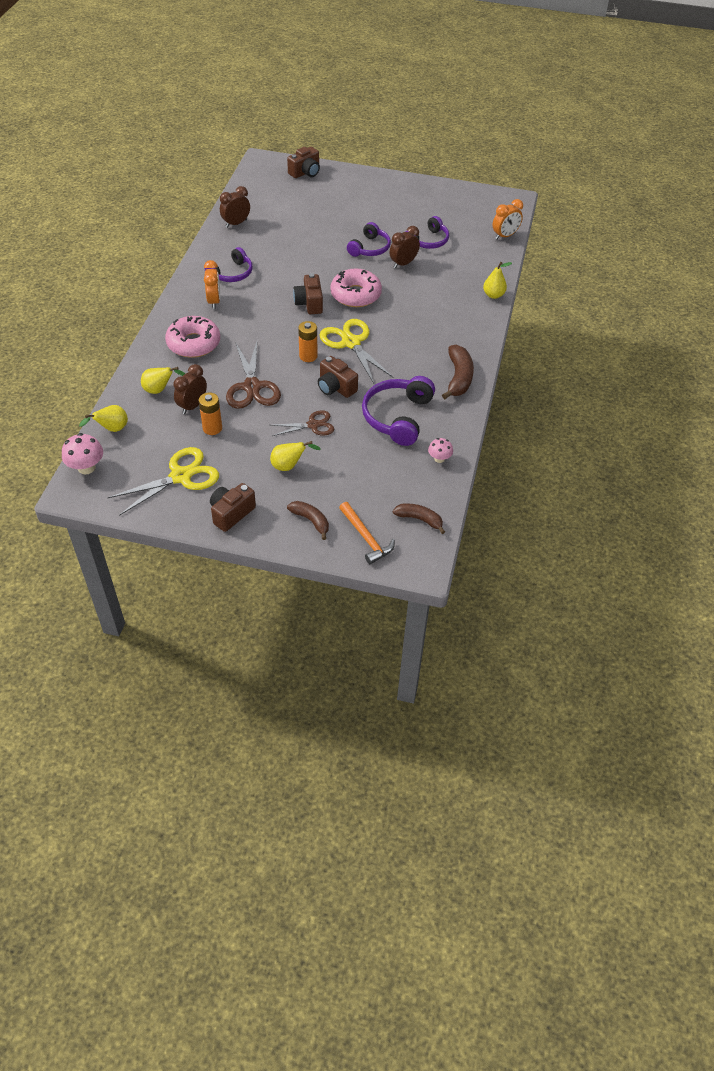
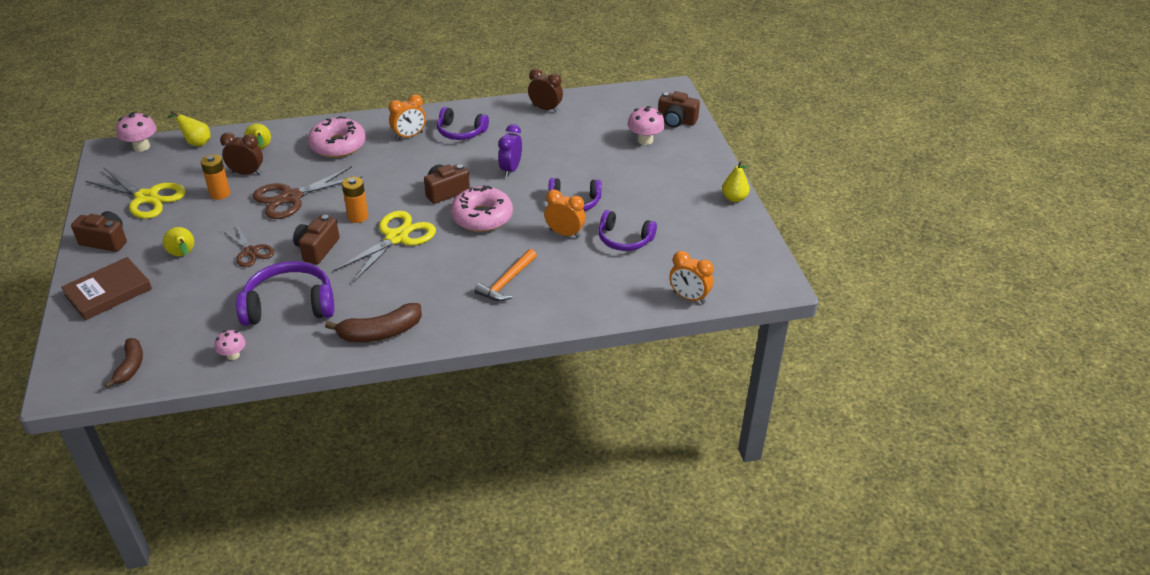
camera: 65 degrees right, 10 degrees down
(305, 264) = (510, 169): none -> purple clock
(311, 521) = (108, 292): brown banana -> brown book
(318, 194) = (645, 140): none -> pink mushroom
(366, 538) = (93, 336): orange hammer -> orange hammer (506, 282)
(403, 263) = (564, 233): brown clock -> orange clock
(493, 295) = (557, 319): yellow pear -> yellow pear (734, 198)

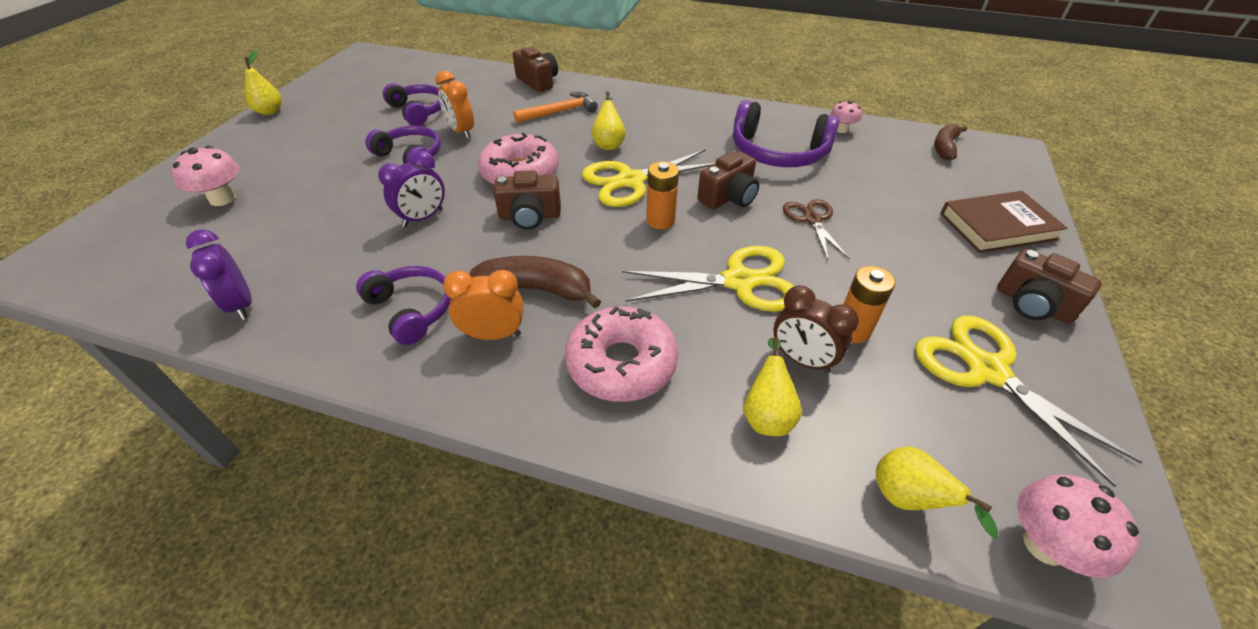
camera: 150 degrees left, 5 degrees up
(183, 255) = (904, 243): yellow pear -> yellow pear (608, 144)
(291, 197) = (738, 281): brown scissors -> yellow scissors
(380, 332) = (700, 109): brown banana -> brown banana (535, 289)
(545, 109) = (241, 304): brown clock -> purple clock
(676, 120) = (139, 211): brown camera -> brown camera (538, 82)
(689, 297) = (436, 64): orange clock -> none

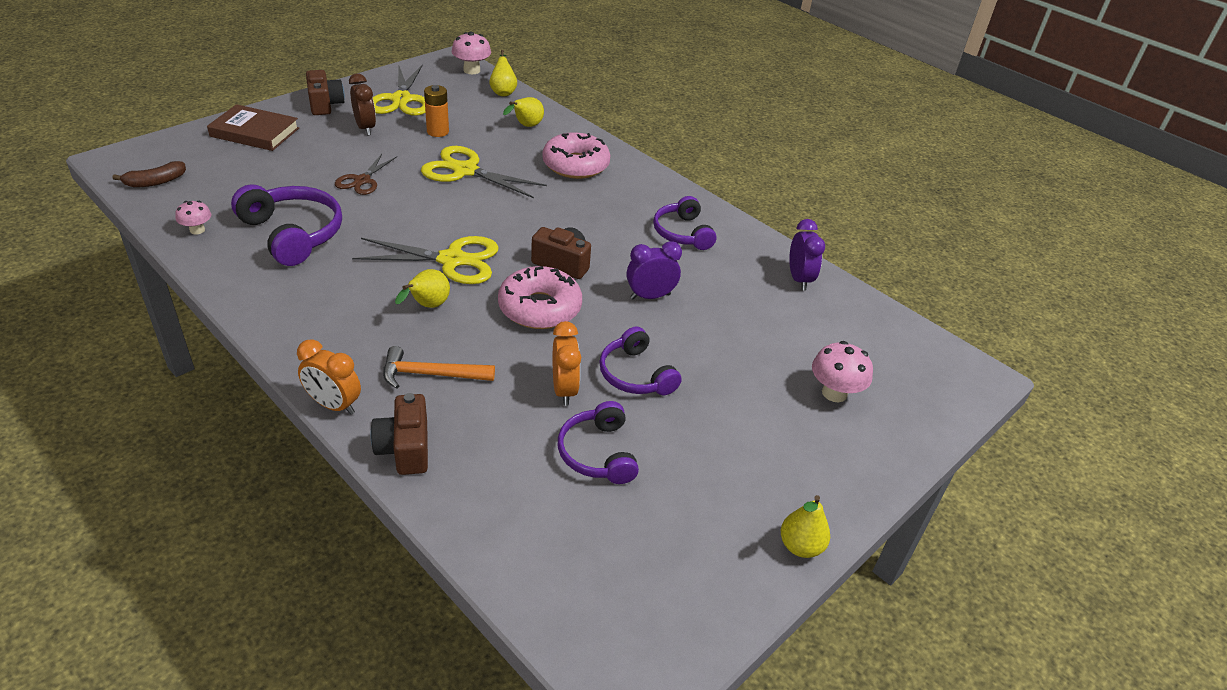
camera: 155 degrees left, 5 degrees down
(493, 335) = (637, 202): orange clock -> orange clock (334, 405)
(535, 289) = (596, 214): brown banana -> none
(660, 220) = (468, 221): orange battery -> none
(728, 197) = (395, 217): brown camera -> none
(802, 360) = (481, 133): brown clock -> brown clock (365, 128)

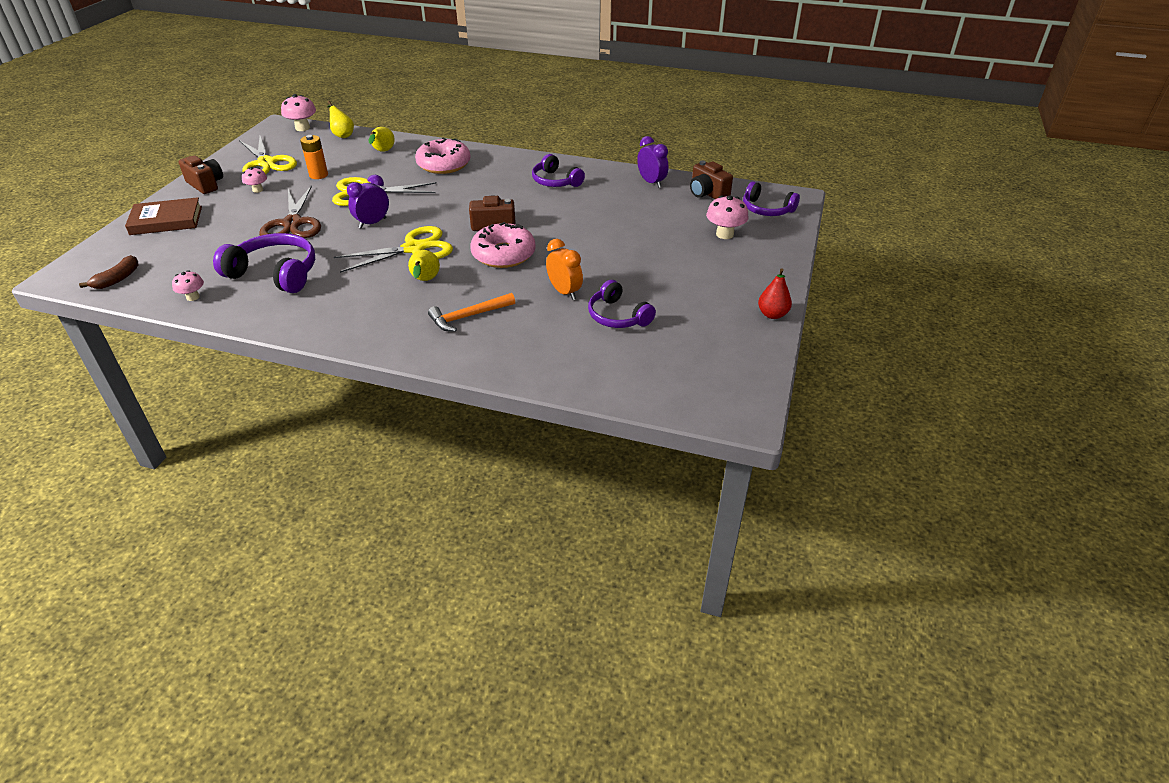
camera: 25 degrees left, 0 degrees up
(334, 405) = (419, 358): orange clock -> none
(362, 180) = (293, 223): brown scissors -> brown scissors, size x1.63
(365, 128) = (257, 190): brown clock -> pink mushroom
(405, 448) = (494, 361): brown camera -> brown camera (707, 193)
(635, 374) = (601, 268): purple headphones -> purple headphones (766, 209)
(650, 296) = (569, 223): purple clock -> purple clock (372, 223)
(800, 546) = (772, 314): yellow pear -> red pear

